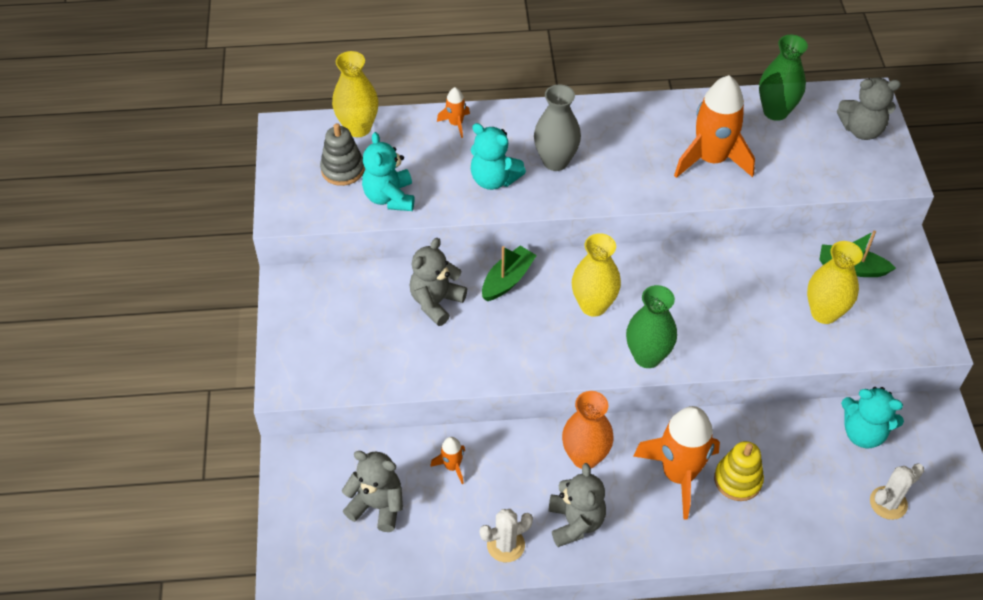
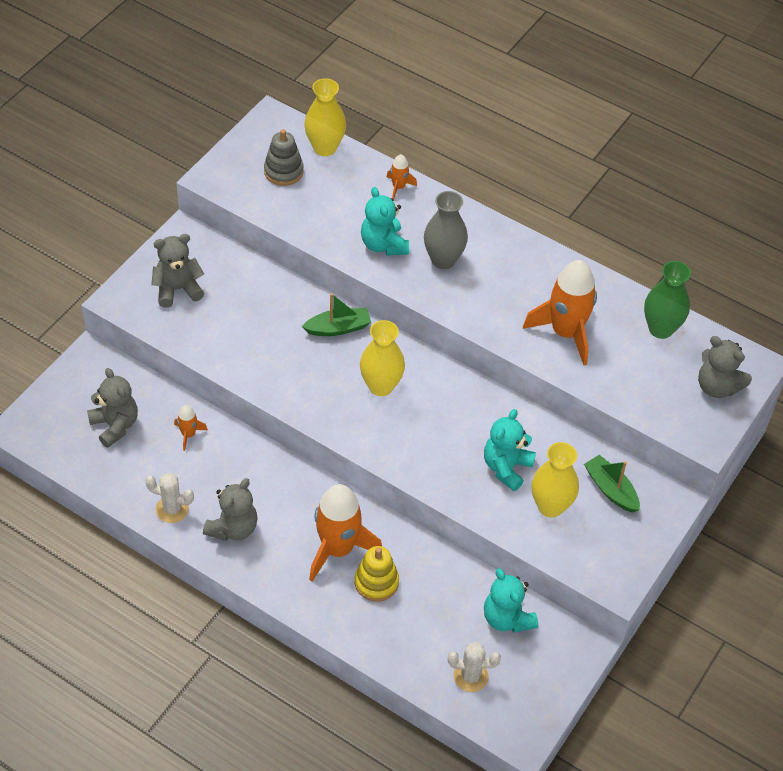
camera: 35 degrees right, 0 degrees up
(390, 197) = (296, 211): turquoise teddy bear -> turquoise teddy bear (506, 467)
(436, 302) = (272, 311): grey teddy bear -> grey teddy bear (177, 289)
(585, 457) = (284, 491): orange vase -> none
(647, 356) = (381, 446): green vase -> none

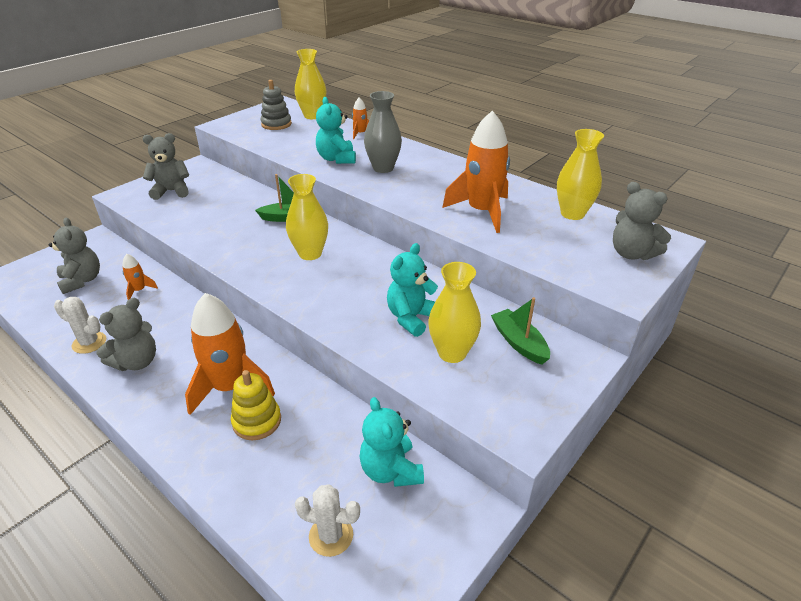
camera: 10 degrees right, 15 degrees down
(661, 329) = (572, 214): green vase -> yellow vase

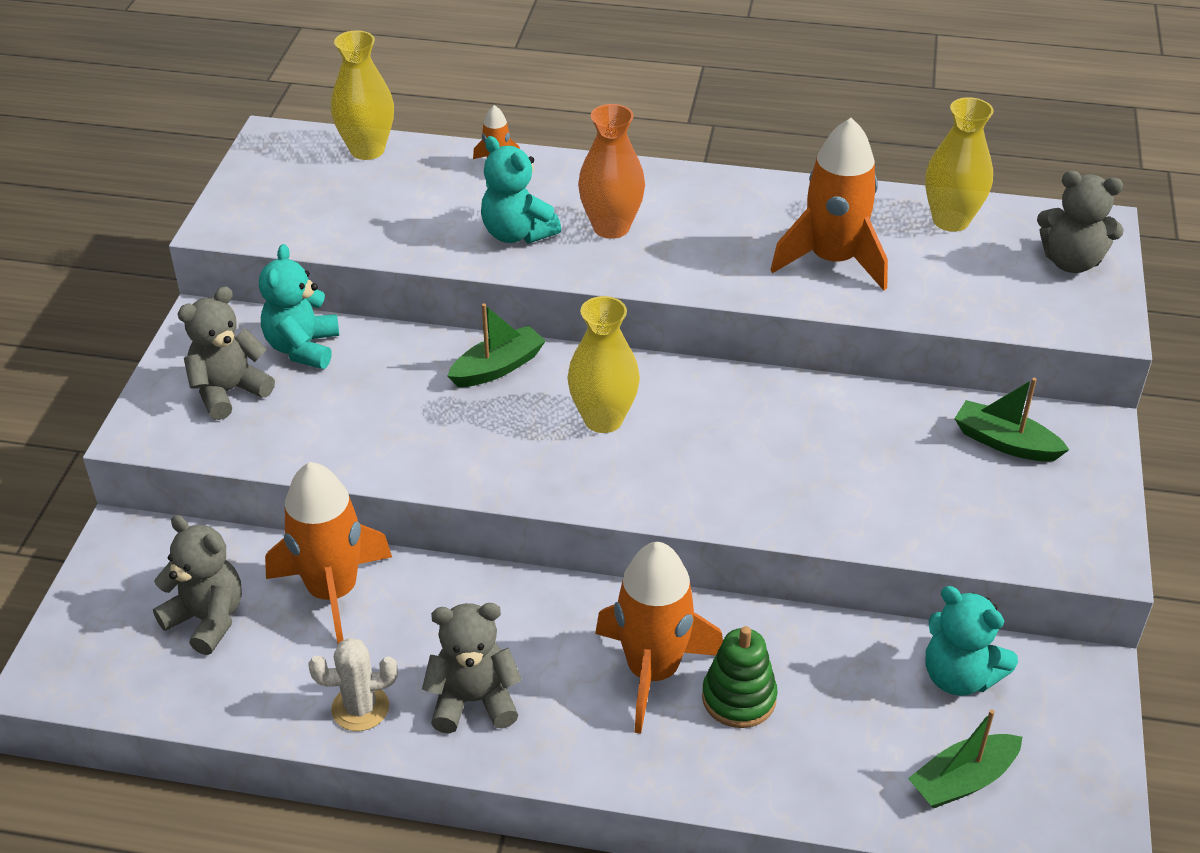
camera: 30 degrees left, 5 degrees up
(136, 362) = (473, 701): grey teddy bear -> grey teddy bear turned 105 degrees counterclockwise
(139, 290) = (333, 592): orange rocket -> orange rocket, size x2.21
(257, 421) = (739, 698): yellow stacking toy -> green stacking toy
(276, 124) = (323, 191): grey stacking toy -> none
(331, 535) = (963, 780): white cactus -> green boat
(383, 168) = (611, 227): grey vase -> orange vase
(412, 318) = (846, 463): turquoise teddy bear -> turquoise teddy bear (303, 348)
(452, 353) = (940, 491): yellow vase -> none

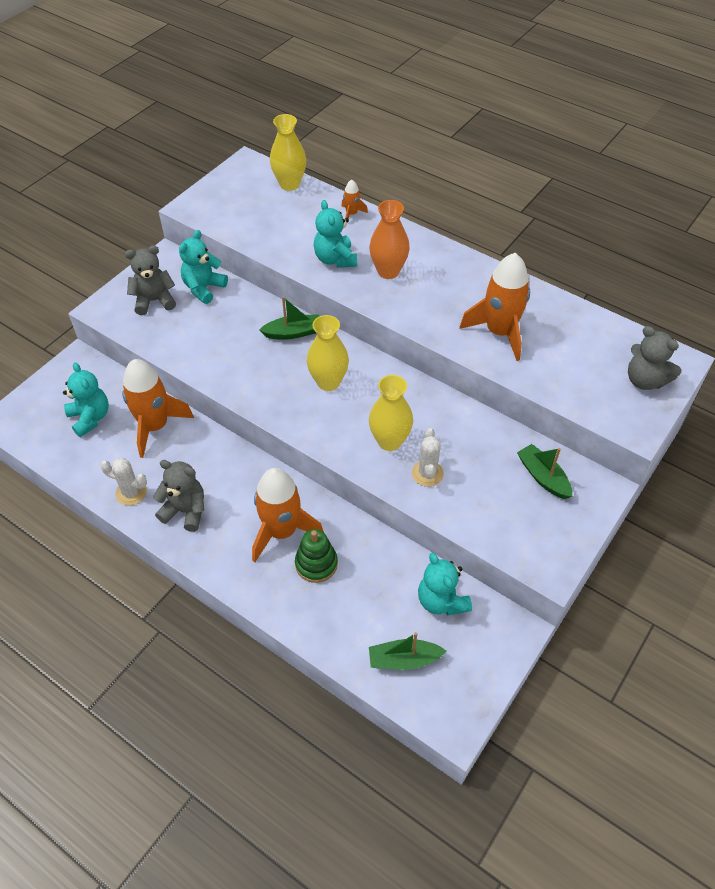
camera: 25 degrees right, 10 degrees up
(207, 619) = (90, 418): grey teddy bear -> turquoise teddy bear
(841, 495) = (427, 473): none -> white cactus
(950, 220) = (588, 329): yellow vase -> yellow vase (389, 441)

